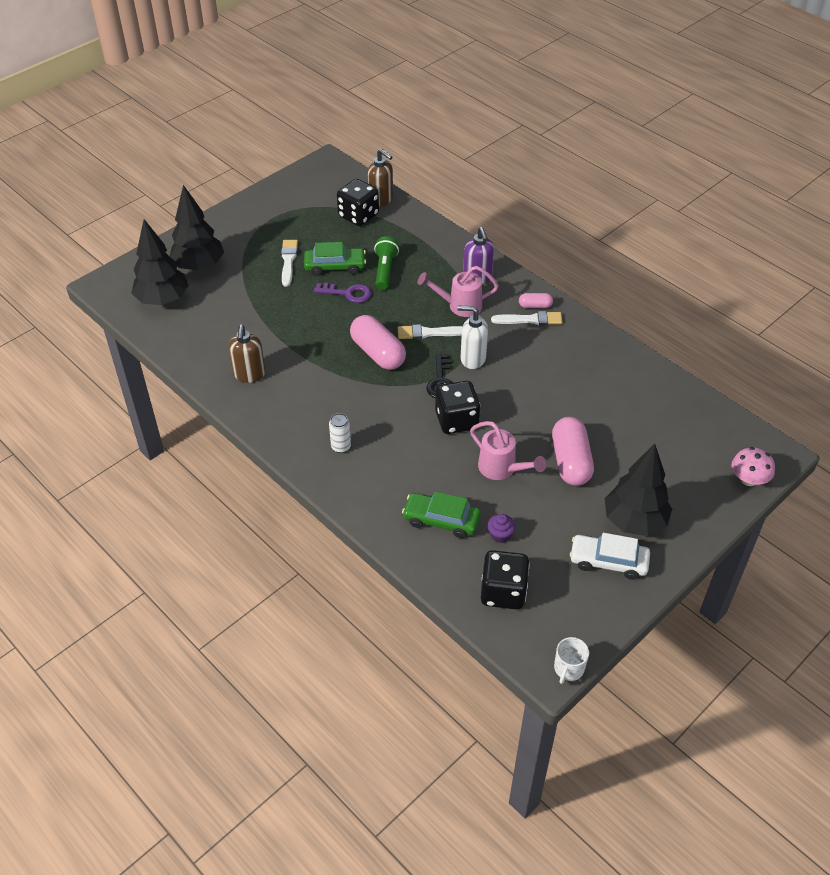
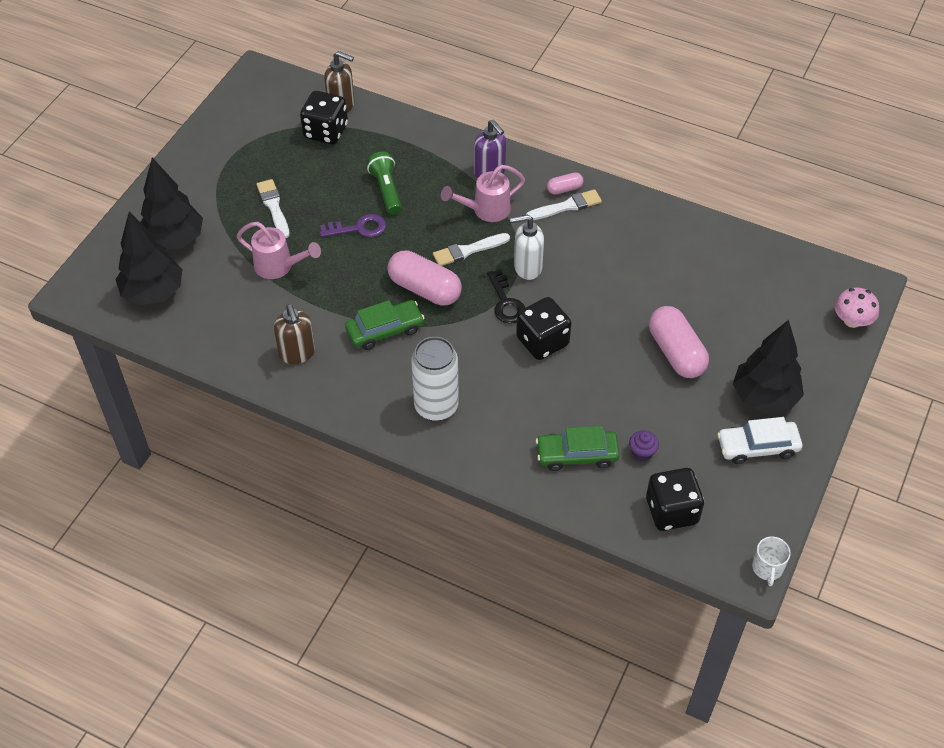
camera: 20 degrees left, 5 degrees up
(335, 266) = (329, 200): green car -> green car (385, 330)
(341, 447) = (436, 406): white can -> white can, size x1.99
(501, 469) = (611, 381): pink watering can -> pink watering can (278, 266)

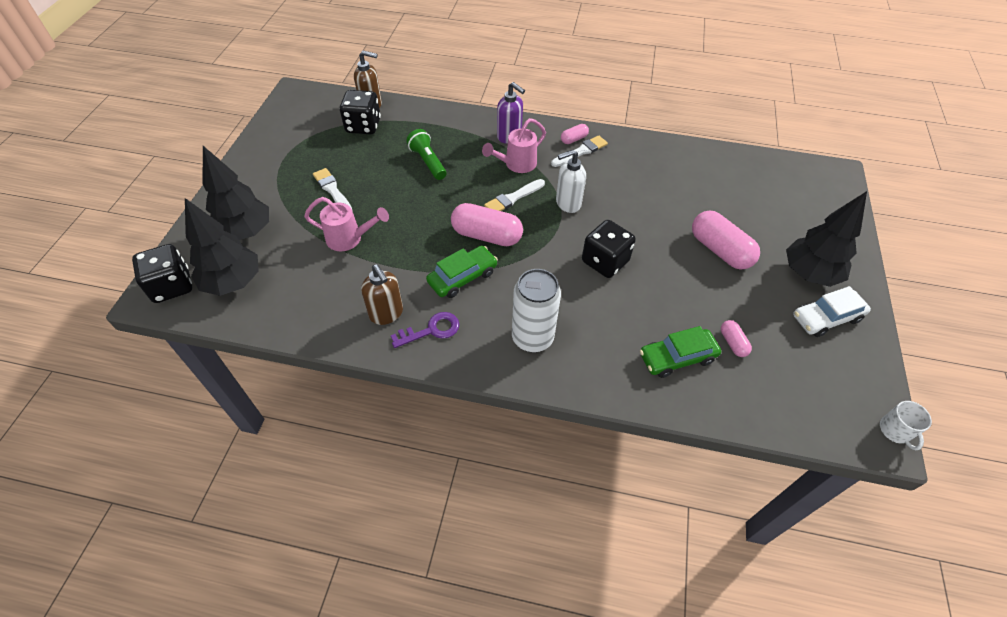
camera: 15 degrees left, 0 degrees up
(359, 228) = (413, 195): purple key -> purple key (431, 330)
(505, 302) = (560, 234): black key -> none
(642, 452) = (732, 343): purple cupcake -> pink capsule
(671, 511) = (784, 393): black dice -> black dice (172, 286)
(852, 320) = (842, 200): pink mushroom -> none

